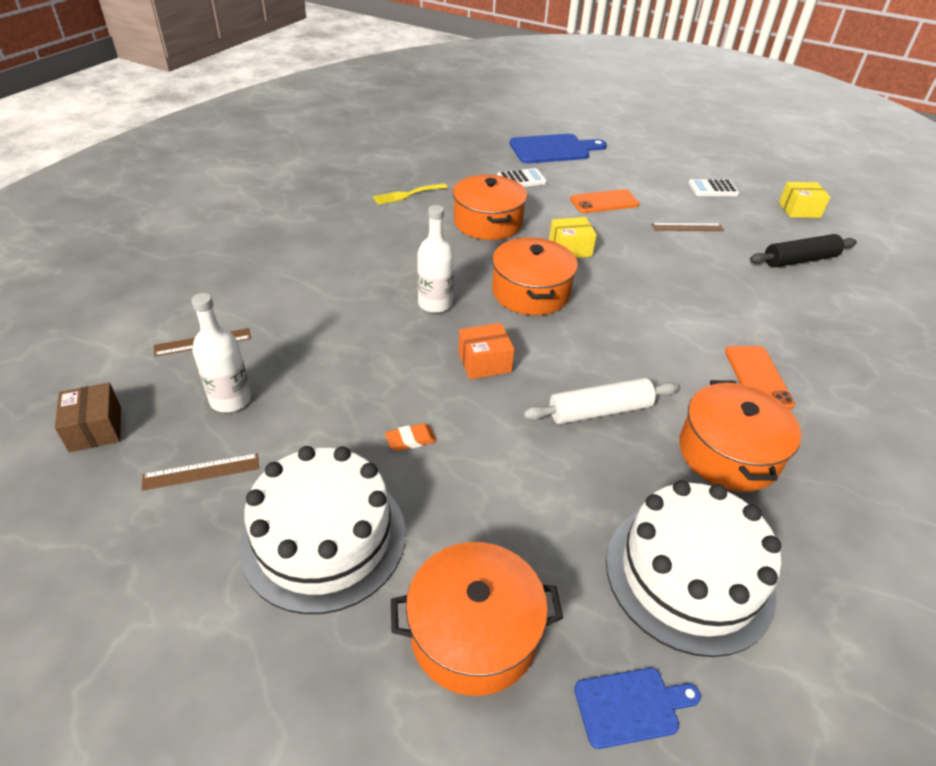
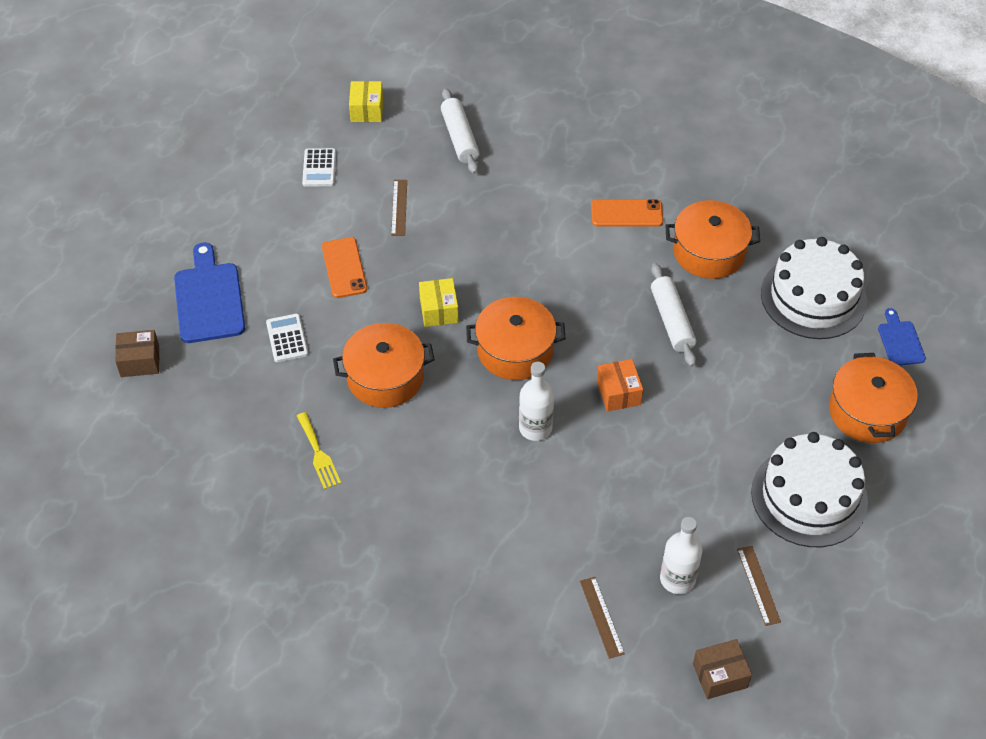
camera: 85 degrees left, 10 degrees up
(410, 440) = (713, 446): orange eraser -> none
(489, 129) = (140, 361): none -> brown box
(800, 260) = (460, 137): black rolling pin -> white rolling pin

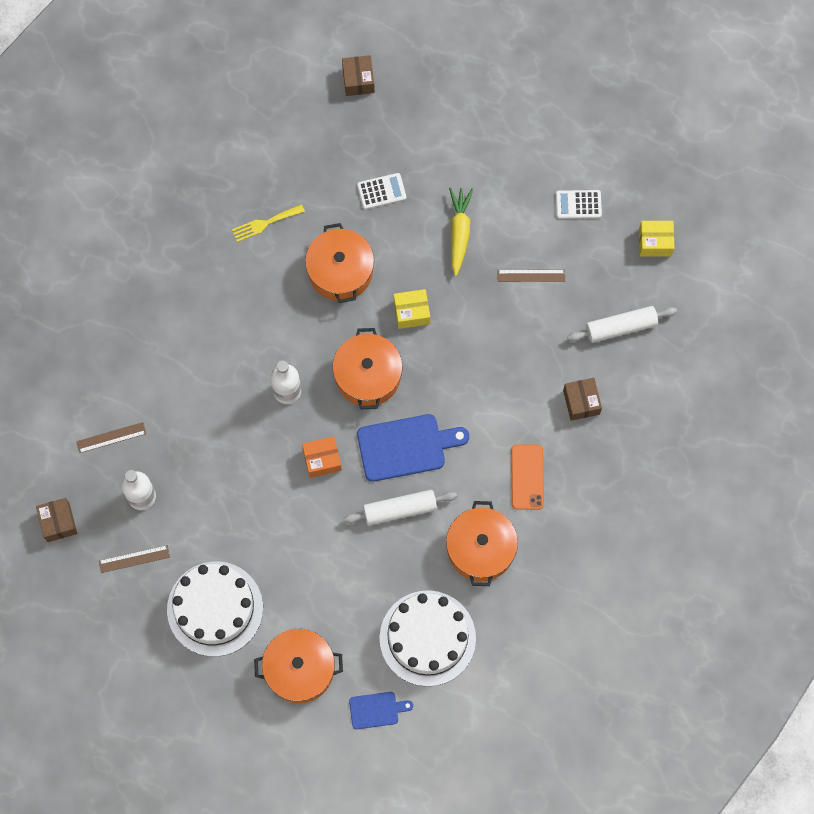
camera: 90 degrees right, 20 degrees up
(209, 299) = (424, 126): blue cutting board -> blue cutting board (406, 447)
(344, 268) = (459, 232): orange phone -> yellow carrot
(542, 169) = (581, 402): none -> brown box

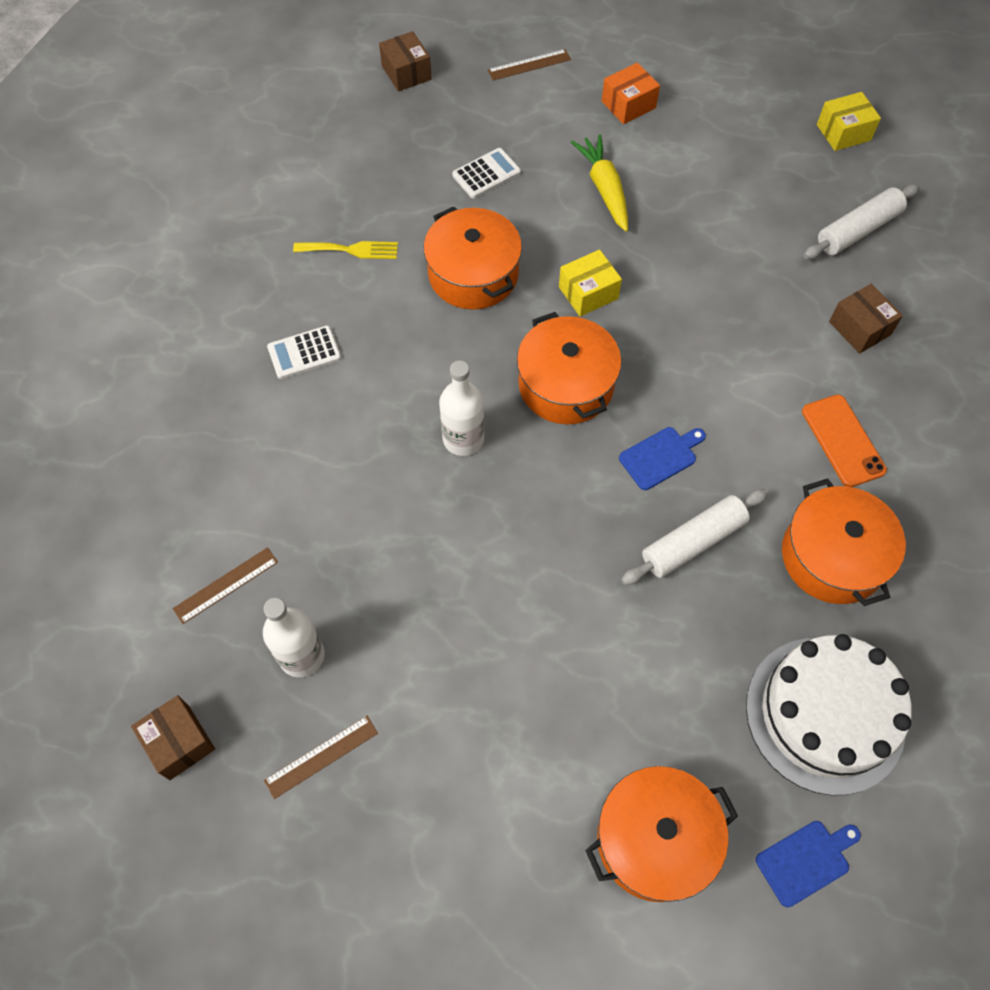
camera: 20 degrees left, 10 degrees down
(215, 608) = (480, 789): white cake -> none
(265, 223) = (351, 250): yellow fork -> yellow fork turned 135 degrees counterclockwise
(322, 460) = (551, 512): orange box -> orange box (628, 104)
(406, 447) = (660, 456): blue cutting board -> blue cutting board, size x0.55
(531, 275) = (717, 208): brown ruler -> brown ruler (529, 65)
(578, 205) = (732, 121): white calculator -> white calculator (304, 353)

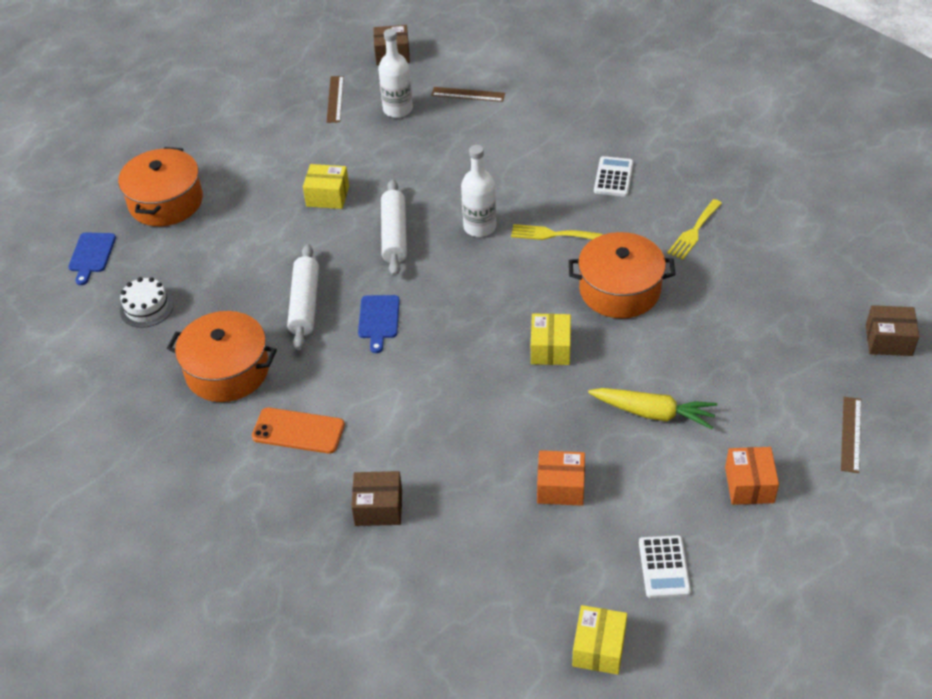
camera: 125 degrees right, 15 degrees down
(226, 585) = (468, 94): brown ruler -> brown ruler turned 75 degrees counterclockwise
(431, 366) = (552, 234): none -> yellow fork
(486, 174) = (723, 342): white calculator -> white calculator (664, 567)
(515, 634) = (327, 196): none -> yellow box
(566, 384) = (478, 297): orange pot -> none
(730, 215) = (560, 487): none -> orange box
(825, 714) = (146, 307): white cake -> white cake, size x0.47
(858, 230) = (474, 576): white rolling pin -> white rolling pin (394, 235)

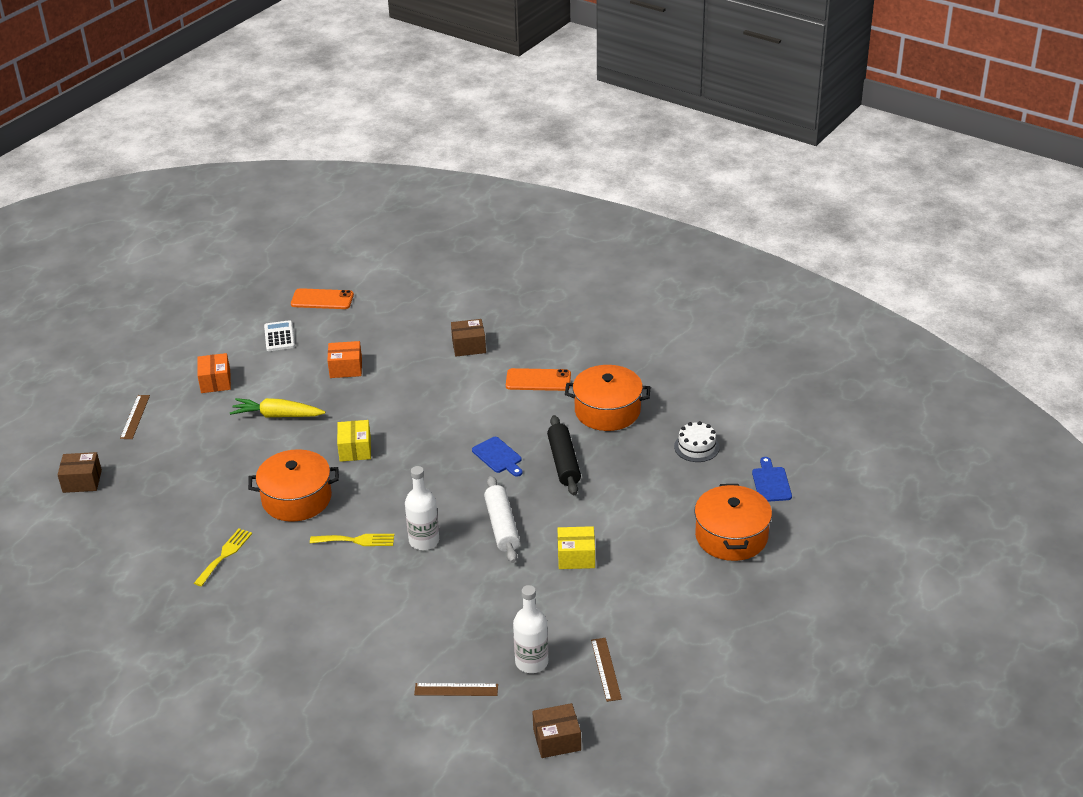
camera: 170 degrees right, 10 degrees down
(305, 304) = (563, 462): white rolling pin -> black rolling pin
(378, 320) = (498, 456): blue cutting board -> blue cutting board turned 150 degrees clockwise
(599, 648) = (322, 299): yellow box -> orange phone
(613, 177) = (296, 603): white calculator -> none

